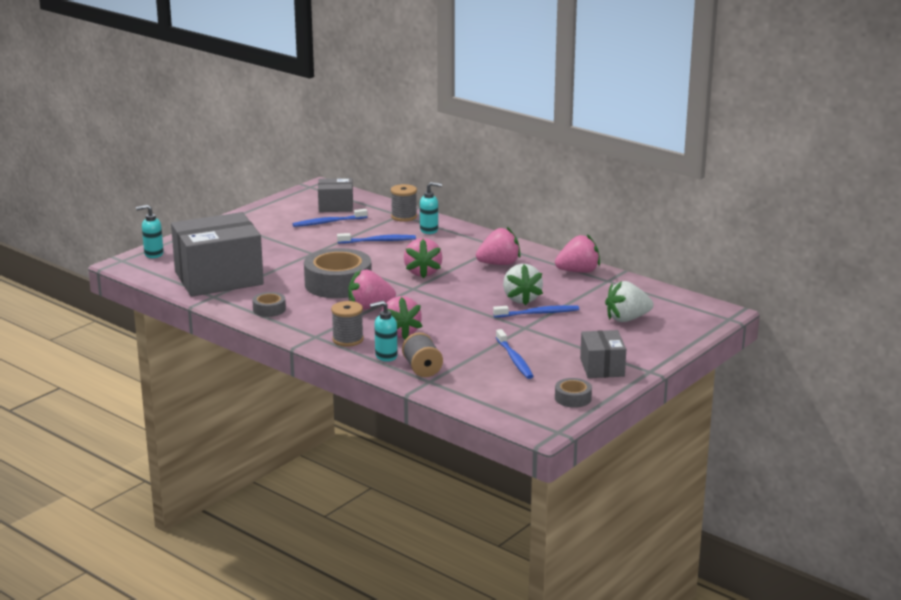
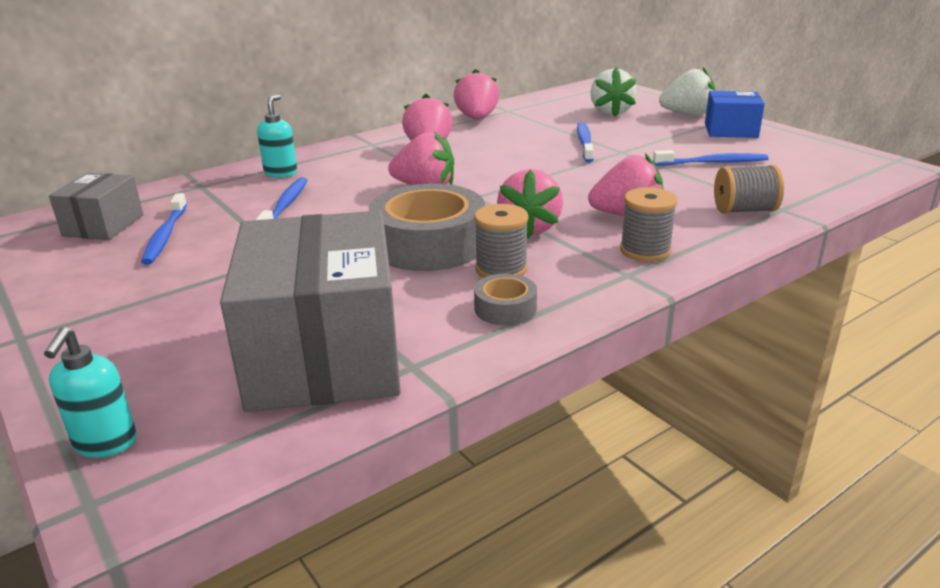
camera: 75 degrees left, 5 degrees up
(385, 356) = (705, 229): turquoise soap dispenser -> none
(404, 217) = (212, 184): grey spool -> grey spool (501, 269)
(521, 299) = (540, 146): white strawberry -> white strawberry (687, 114)
(573, 398) = (810, 147): grey tape -> none
(602, 367) = (731, 130): grey box -> blue box

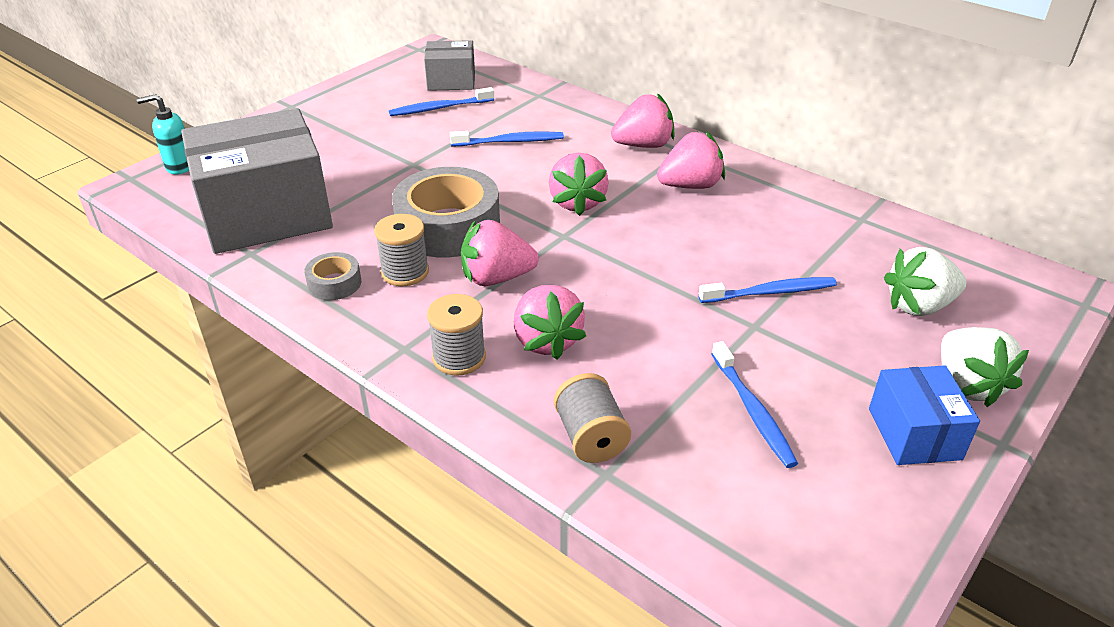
camera: 75 degrees right, 10 degrees up
(281, 173) = (581, 122): turquoise soap dispenser -> none
(477, 118) = (812, 201): pink strawberry -> pink strawberry (643, 145)

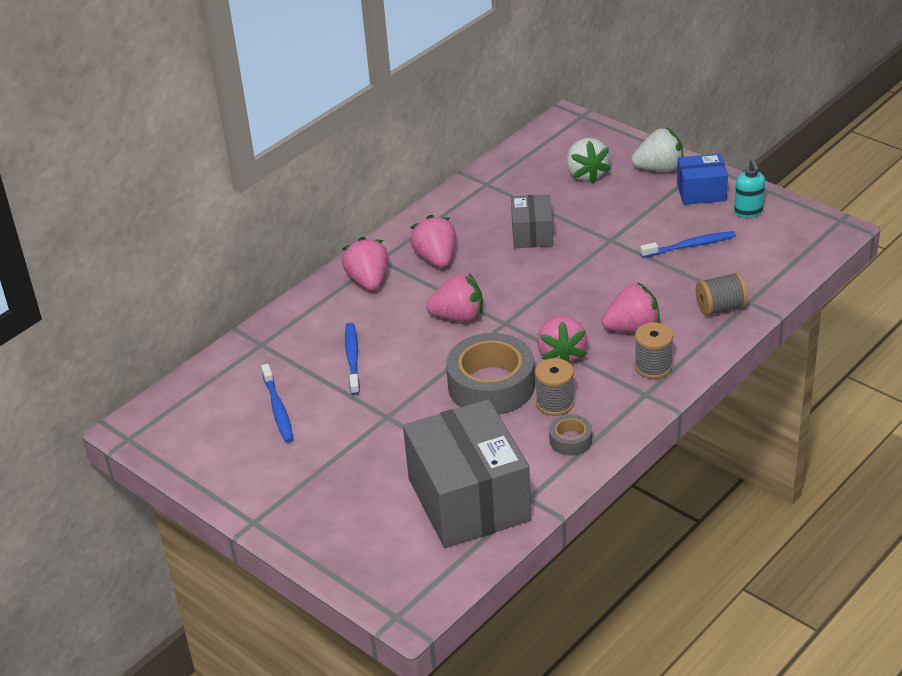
camera: 85 degrees left, 0 degrees up
(179, 166) = (376, 582): turquoise soap dispenser -> turquoise soap dispenser (748, 212)
(451, 81) = (217, 406): grey box -> grey box (532, 234)
(770, 292) = (574, 230): blue toothbrush -> none

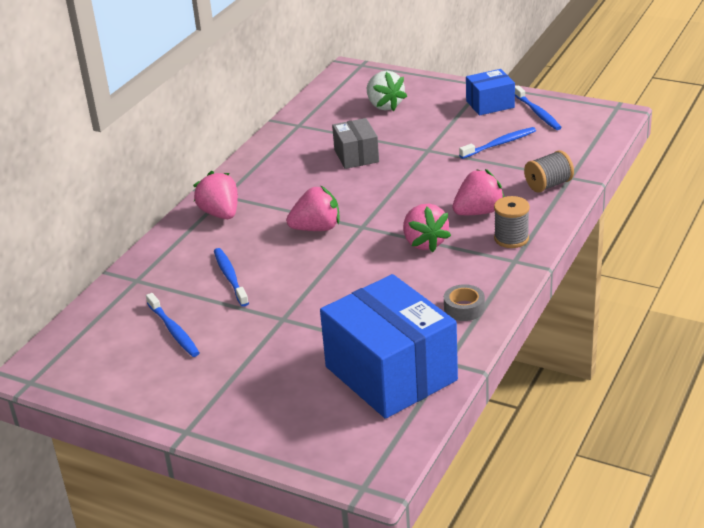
camera: 15 degrees left, 5 degrees down
(436, 258) = (276, 187): pink strawberry -> none
(469, 499) = (391, 373): grey box -> blue box
(491, 385) = (371, 277): grey tape -> none
(555, 403) = (436, 281): grey spool -> none
(659, 168) = (446, 93): white strawberry -> none
(748, 212) = (537, 113): turquoise soap dispenser -> blue toothbrush

